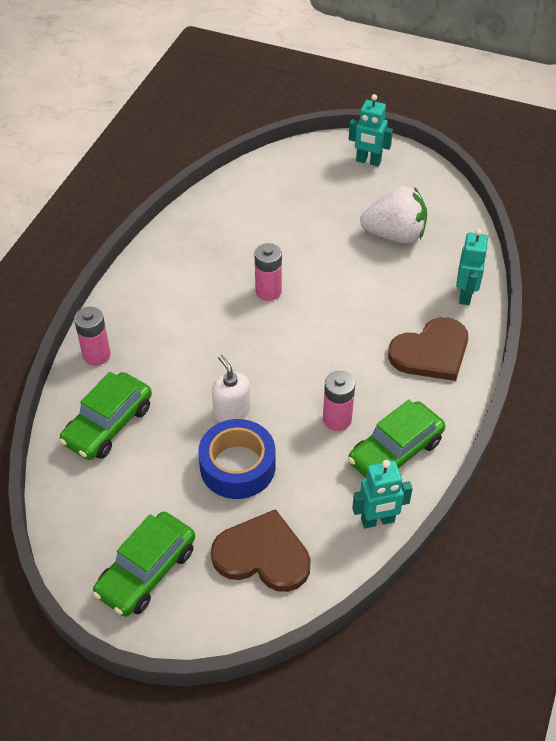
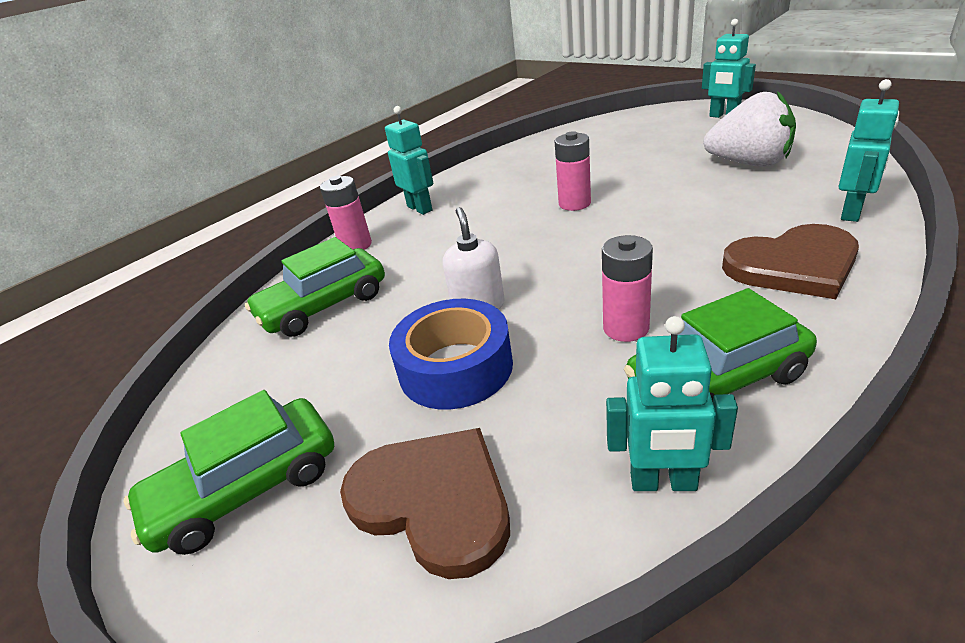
camera: 25 degrees right, 15 degrees down
(132, 302) = (420, 208): none -> turquoise robot

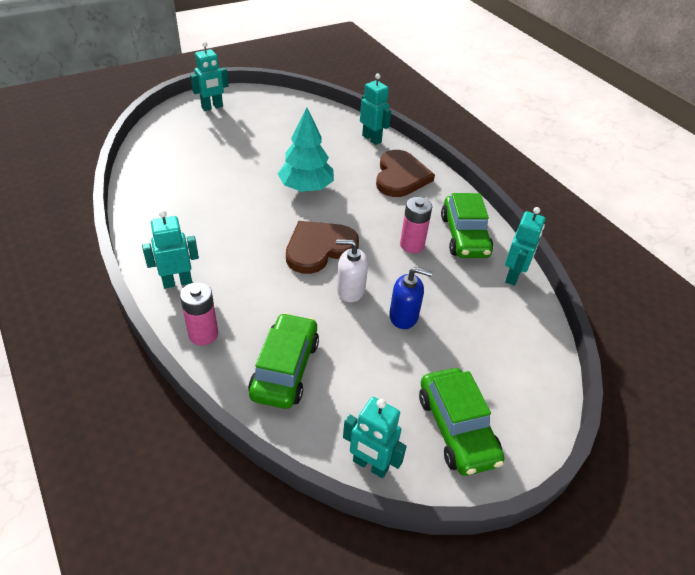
camera: 80 degrees left, 10 degrees up
(186, 415) = (370, 465): none -> turquoise robot
(324, 306) = (285, 368): green car -> green car turned 150 degrees counterclockwise
(433, 500) = (496, 349): brown heart -> brown heart (319, 248)
(455, 367) = (404, 316): blue tape -> blue soap dispenser
(574, 203) = (262, 209): pink battery -> none
(652, 210) = (306, 187): none -> turquoise tree
(749, 163) = (288, 134): white strawberry -> none

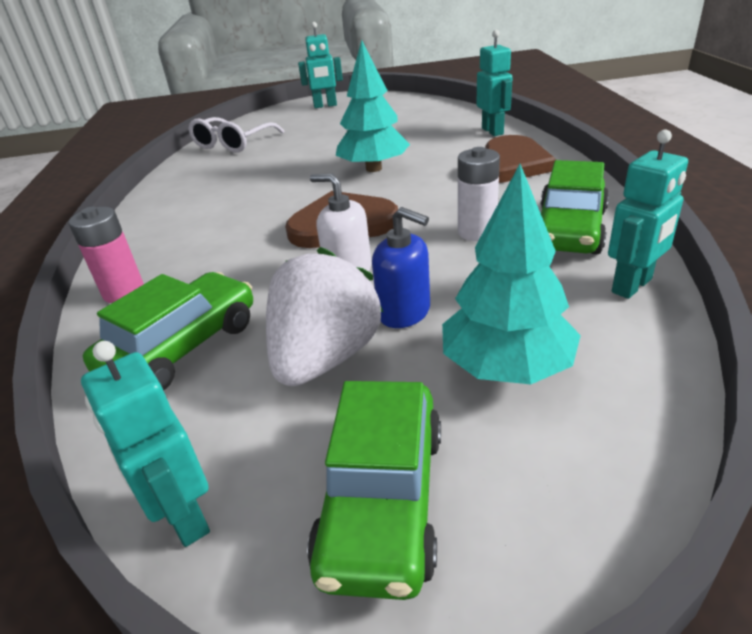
camera: 30 degrees right, 10 degrees down
(161, 163) = (233, 144): none -> white glasses
(177, 282) = (148, 239): turquoise robot -> none
(378, 357) = (325, 357): none -> white strawberry
(412, 245) = (477, 232): pink battery -> white battery
(475, 342) = (506, 367): none -> turquoise tree

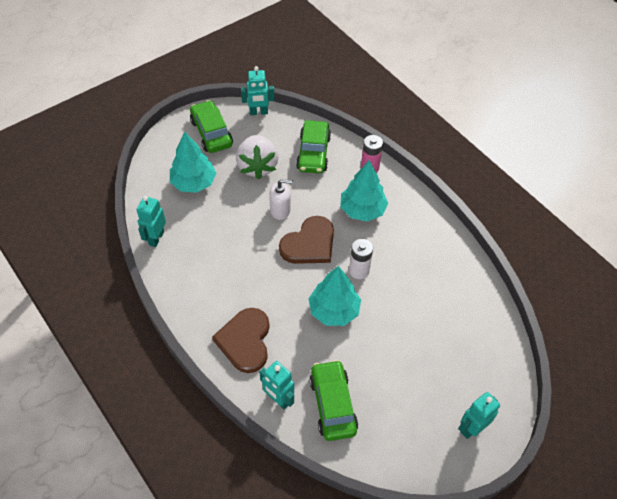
camera: 145 degrees right, 20 degrees up
(184, 517) = (258, 112): turquoise robot -> turquoise robot turned 150 degrees clockwise
(217, 242) = (362, 210): none -> turquoise tree
(233, 144) = (477, 321): white glasses -> none
(404, 312) = (241, 195): blue soap dispenser -> none
(477, 232) = (235, 257): white battery -> white battery (359, 270)
(569, 230) = (190, 273): green car -> green car (332, 404)

